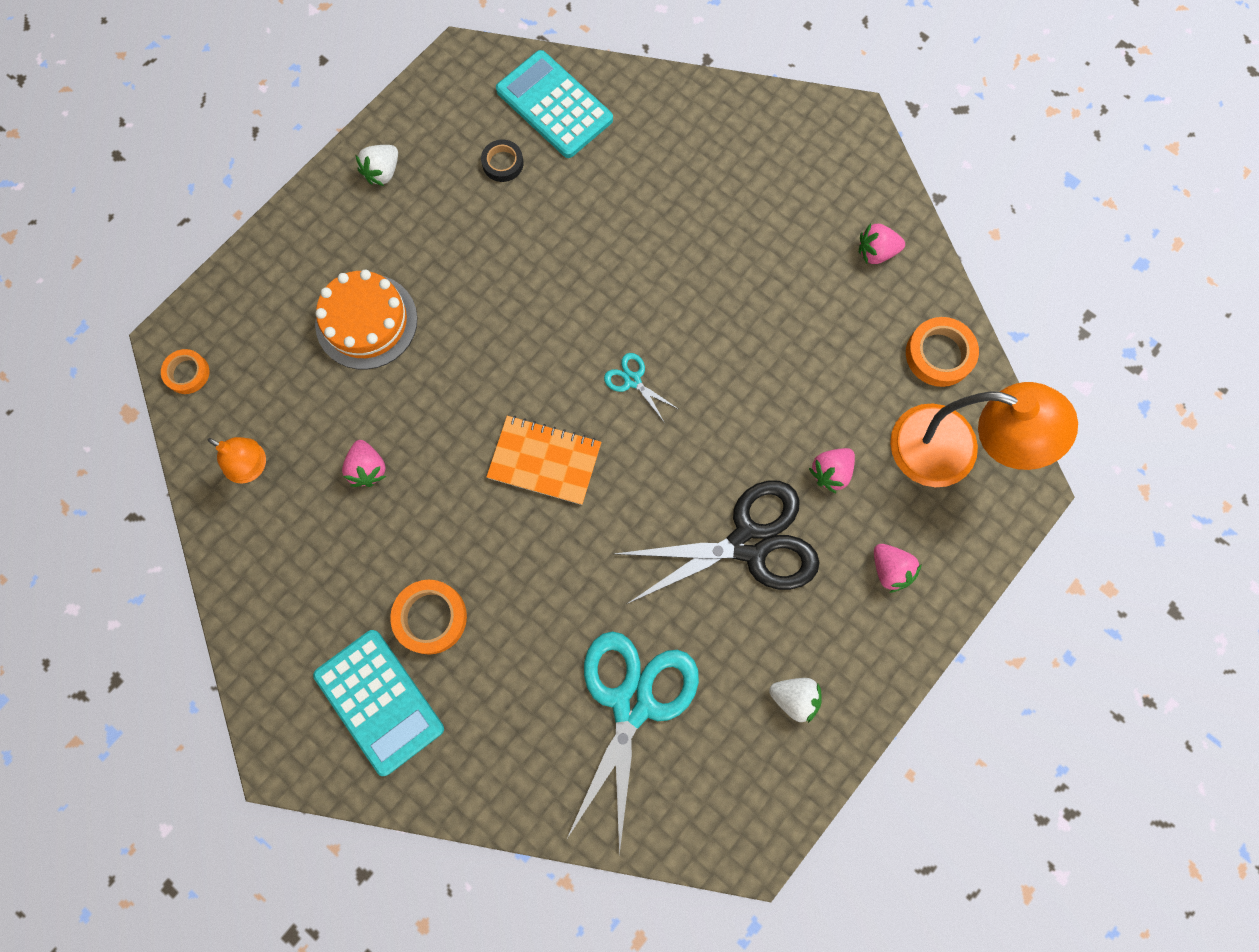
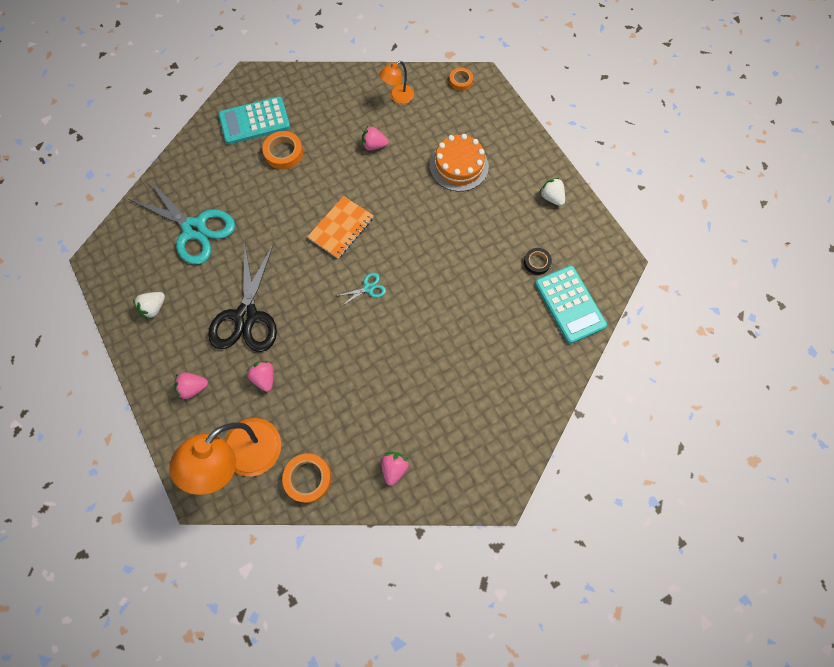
camera: 110 degrees right, 5 degrees down
(554, 105) = (569, 304): turquoise calculator -> turquoise calculator turned 90 degrees clockwise

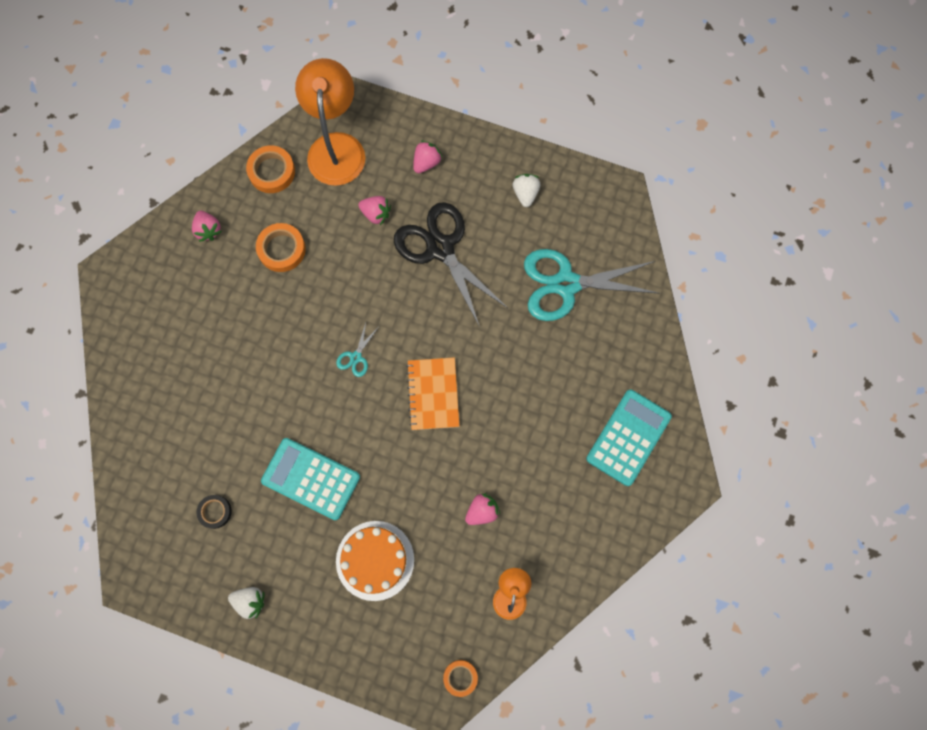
camera: 140 degrees right, 5 degrees up
(284, 153) = (564, 427): orange tape -> orange tape (281, 249)
(569, 304) = (153, 492): turquoise calculator -> turquoise calculator (311, 479)

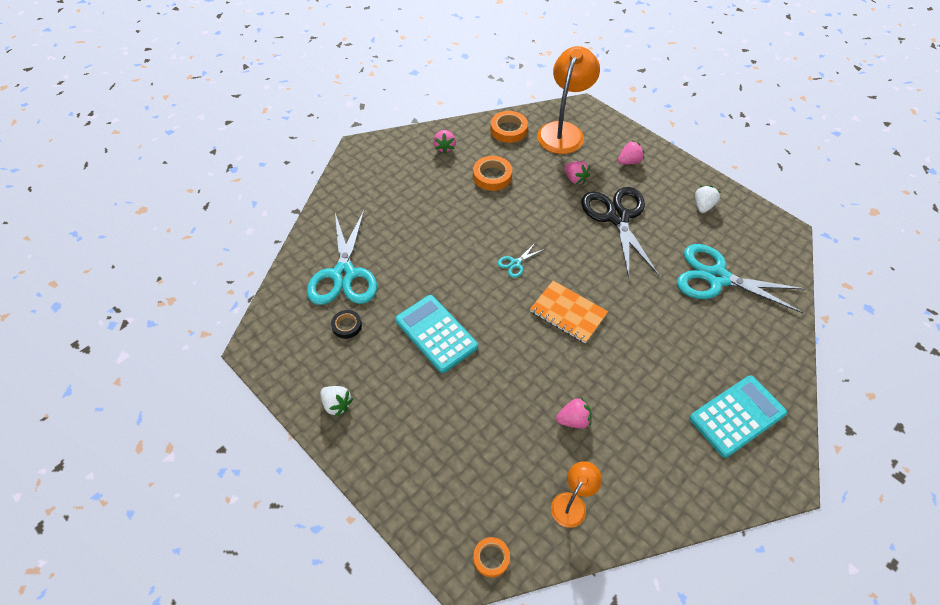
camera: 25 degrees right, 20 degrees down
(179, 452) = (344, 274): none -> turquoise scissors
(375, 560) = (459, 418): orange cake -> none
(433, 394) = (568, 313): orange notebook -> orange notebook turned 75 degrees counterclockwise

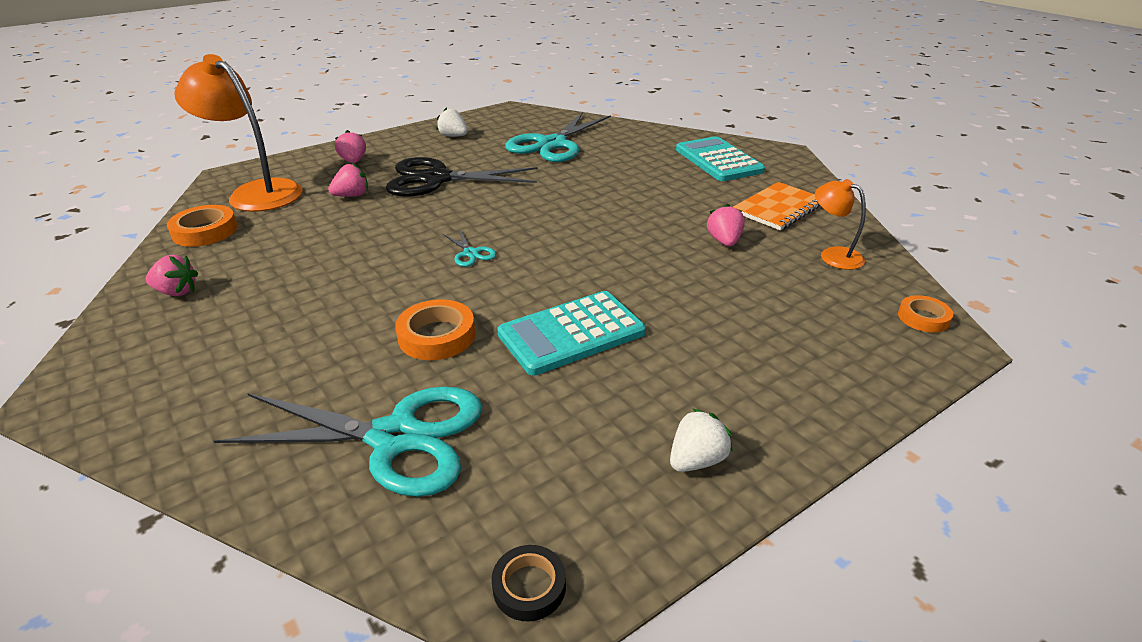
camera: 80 degrees left, 20 degrees down
(347, 326) = (523, 439): black tape -> black tape (529, 586)
(492, 176) = (288, 254): orange tape -> orange tape (437, 336)
(568, 313) = (569, 226): orange notebook -> orange notebook (778, 208)

